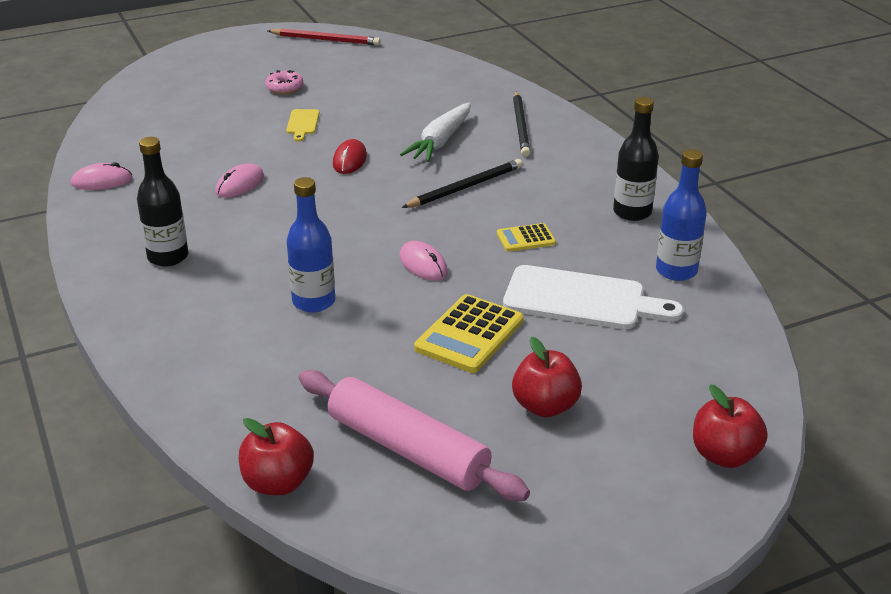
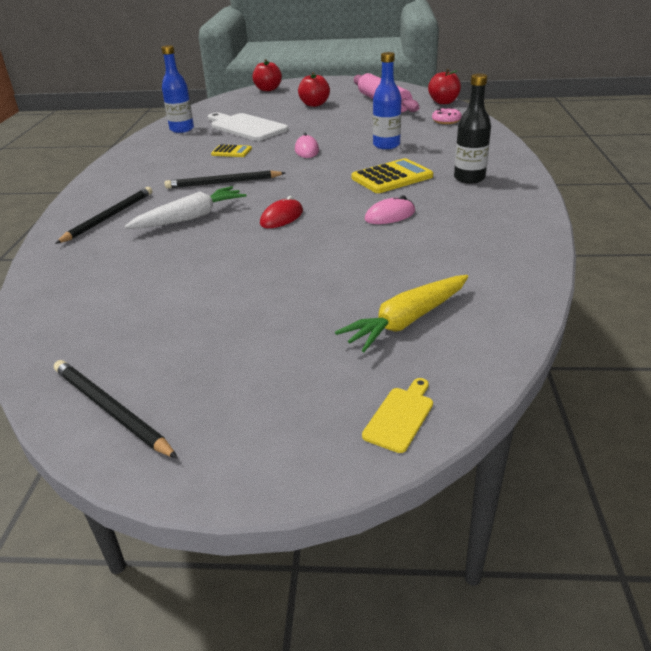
camera: 150 degrees left, 0 degrees up
(102, 181) = (518, 242): pink mouse -> none
(181, 106) = (407, 321): none -> yellow carrot
(284, 88) = (262, 319): pink donut -> pink donut (446, 121)
(302, 123) = (287, 262): yellow cutting board -> yellow cutting board (400, 416)
(325, 40) = (111, 410): red pencil -> black pencil
(469, 334) = (318, 124): yellow calculator -> yellow calculator (392, 177)
(632, 212) = (150, 153): black bottle -> none

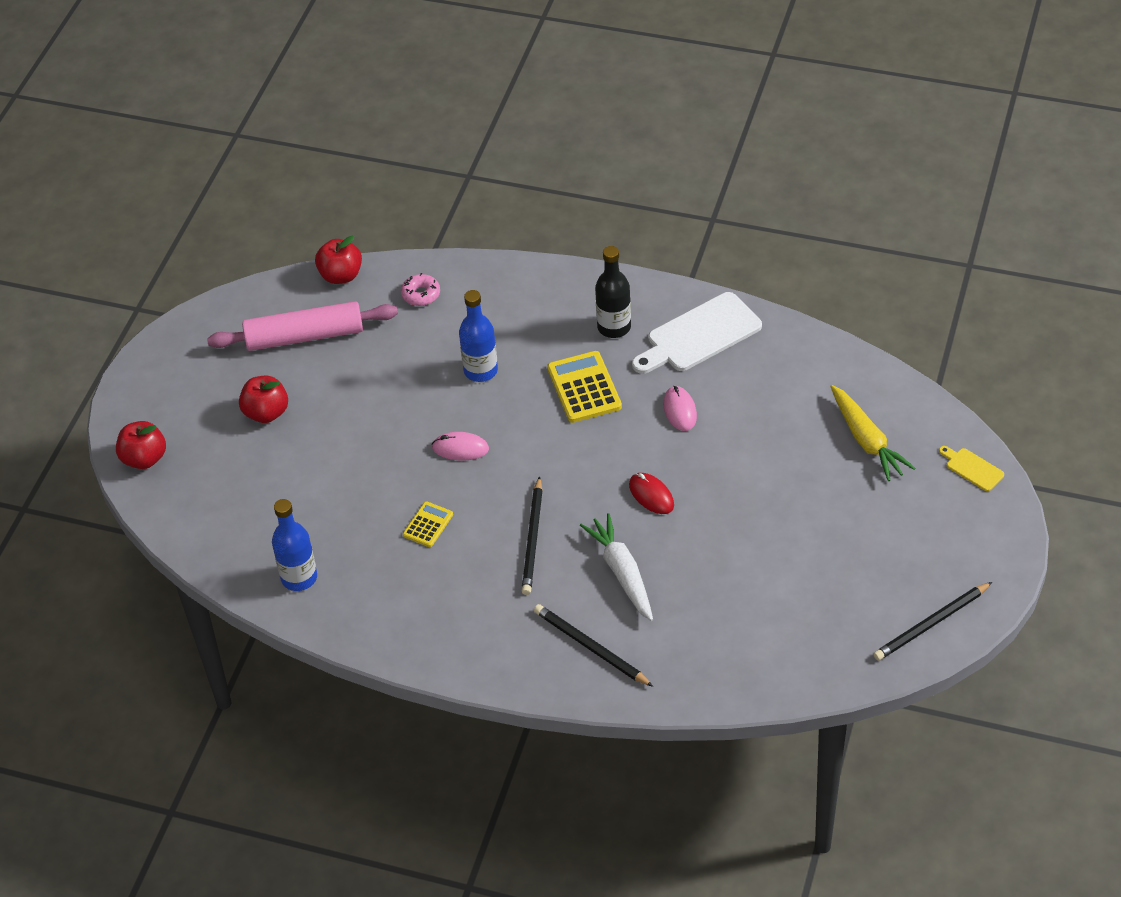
camera: 75 degrees left, 15 degrees up
(246, 127) = (331, 502): white cutting board -> white cutting board (699, 335)

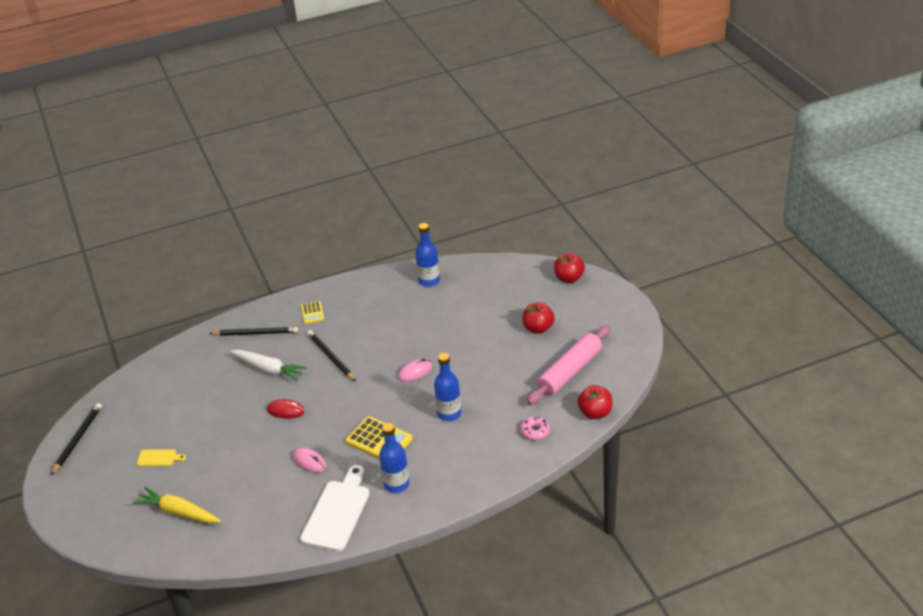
camera: 140 degrees right, 10 degrees down
(428, 525) = (392, 333): yellow calculator -> yellow calculator (312, 313)
(614, 327) = (396, 484): black bottle -> blue bottle
(972, 468) = (99, 534): yellow cutting board -> yellow cutting board (159, 458)

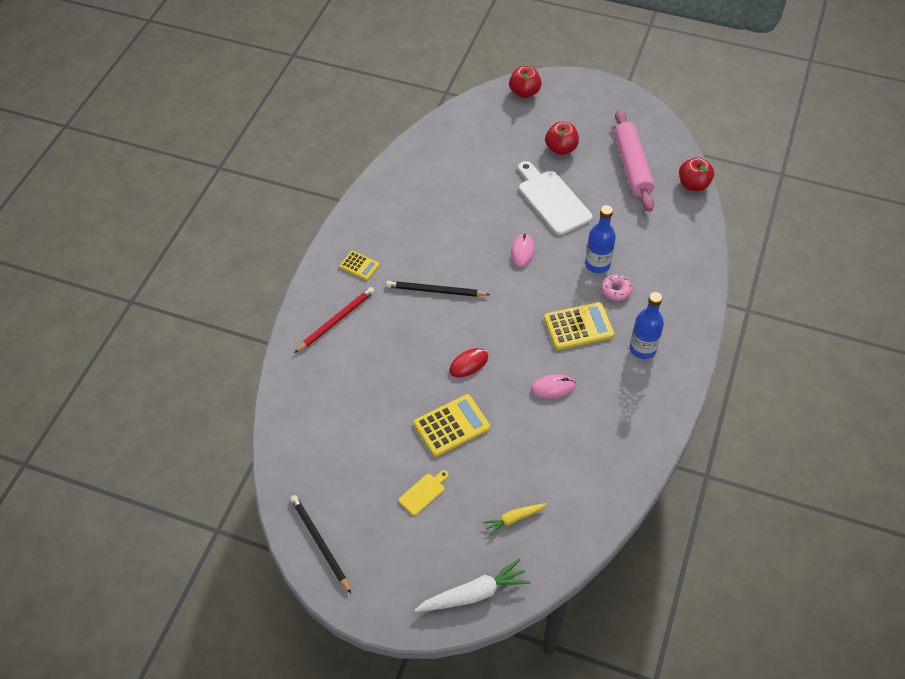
camera: 50 degrees left, 15 degrees up
(178, 512) = (514, 519): yellow carrot -> yellow carrot, size x0.60
(225, 436) = (452, 426): none -> yellow calculator
(255, 333) = (336, 321): black pencil -> red pencil
(269, 369) = (398, 342): white carrot -> white carrot (473, 594)
(337, 512) = (634, 407): white cutting board -> white cutting board (552, 200)
(429, 281) = (418, 168): blue bottle -> none
(535, 431) = (675, 230): pink donut -> pink donut (616, 290)

